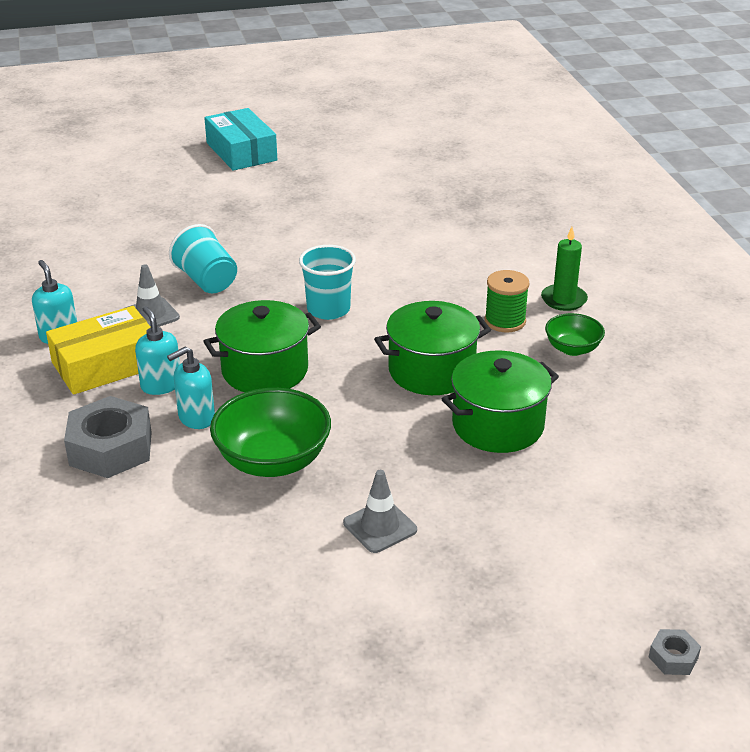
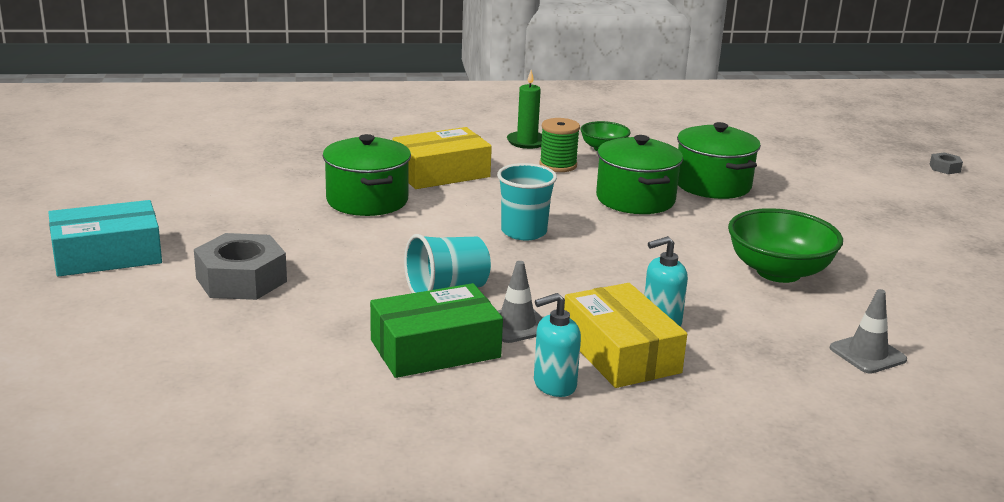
camera: 85 degrees left, 10 degrees down
(111, 448) = (776, 350): grey nut -> grey nut (241, 280)
(112, 283) = (435, 348): none -> green box
(196, 418) = (718, 304): turquoise soap dispenser -> none
(265, 370) = (633, 268): green pot -> green pot (367, 200)
(380, 526) = (853, 237): grey traffic cone -> grey traffic cone (867, 354)
(451, 258) = (441, 173): none -> yellow box

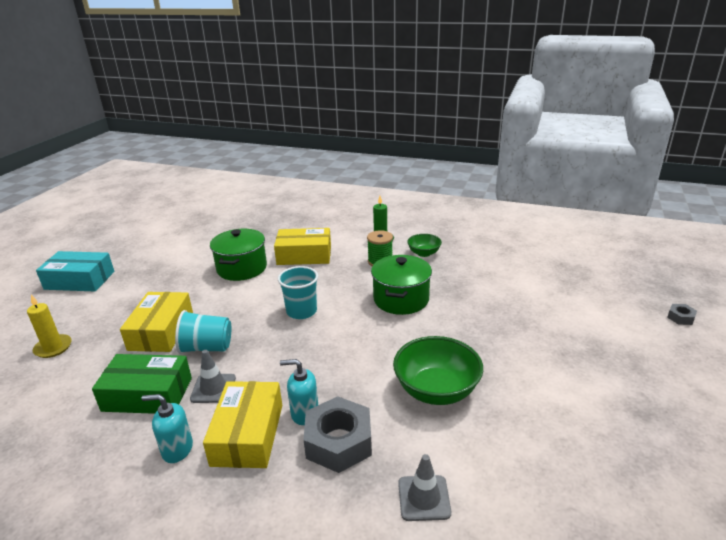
camera: 30 degrees right, 5 degrees up
(203, 335) = (53, 348): none -> yellow candle
(241, 280) = (116, 312): grey nut -> grey nut (339, 442)
(350, 286) = (161, 331): none -> yellow box
(712, 185) = (468, 297): green pot -> none

